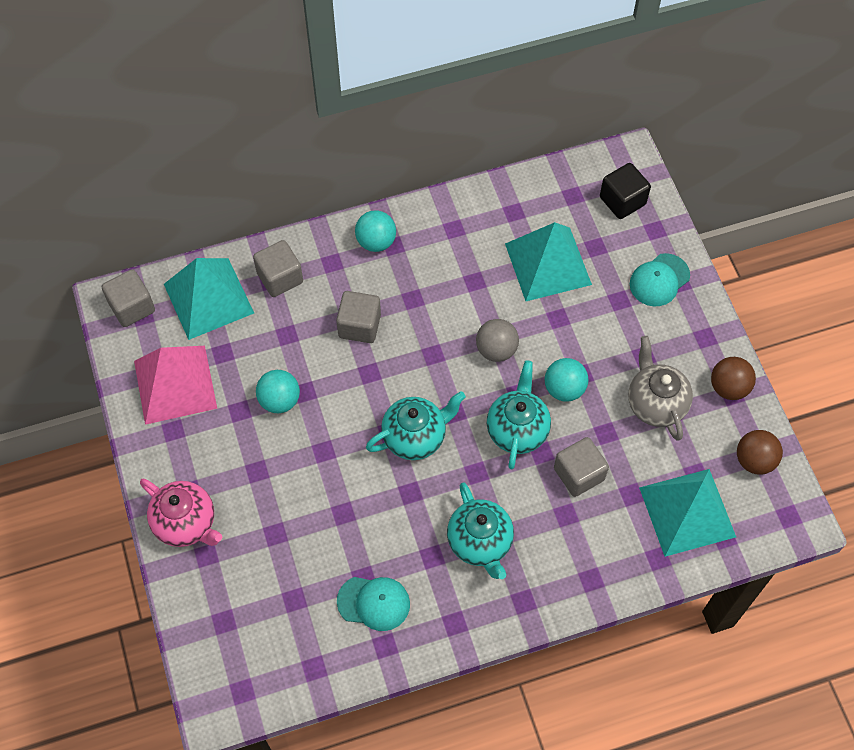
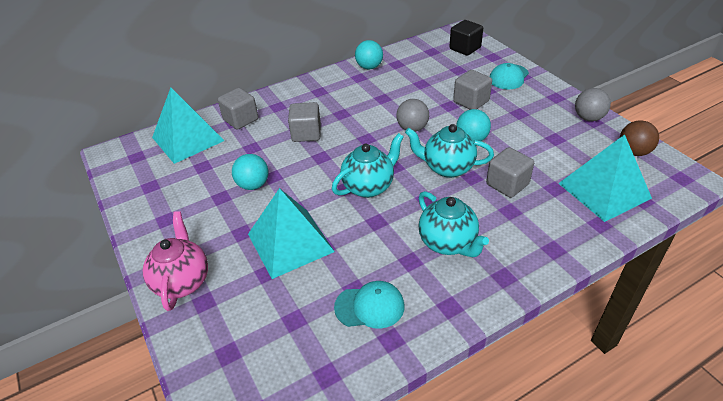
camera: 10 degrees left, 20 degrees down
(132, 307) = (127, 153): grey cube -> grey cube (471, 101)
(175, 384) = (165, 191): pink pyramid -> none
(186, 523) = (182, 281): pink teapot -> pink teapot turned 120 degrees counterclockwise
(376, 242) = (306, 91): turquoise ball -> turquoise ball (369, 67)
(517, 430) = (447, 168): turquoise teapot -> turquoise teapot turned 75 degrees counterclockwise
(548, 263) = (430, 82): turquoise pyramid -> turquoise pyramid (290, 242)
(655, 404) = (542, 135): grey teapot -> none
(728, 387) = (588, 118): brown ball -> grey ball

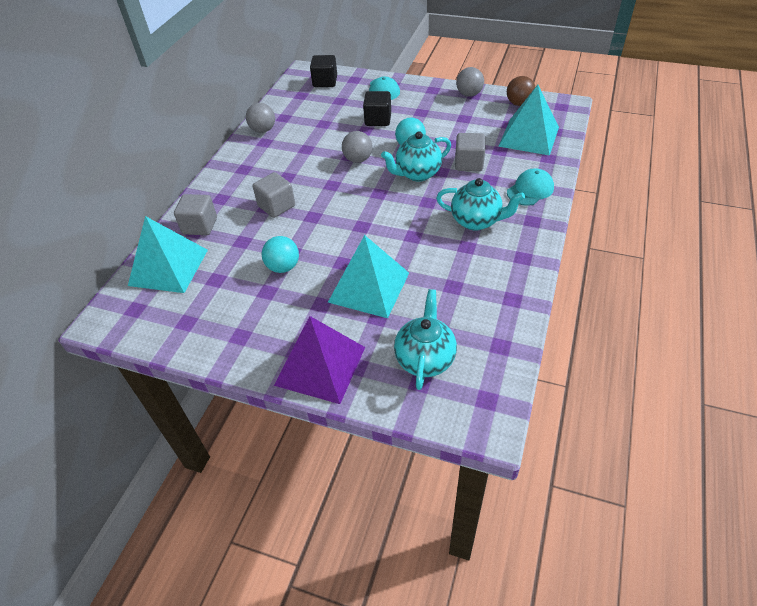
camera: 40 degrees left, 5 degrees up
(182, 281) = (320, 365): pink teapot -> purple pyramid
(369, 67) = (263, 130): turquoise ball -> grey ball
(369, 186) = (378, 216): turquoise teapot -> turquoise teapot (425, 359)
(370, 306) = (476, 290): turquoise cap -> turquoise cap (530, 190)
(471, 101) = (378, 120): grey cube -> black cube

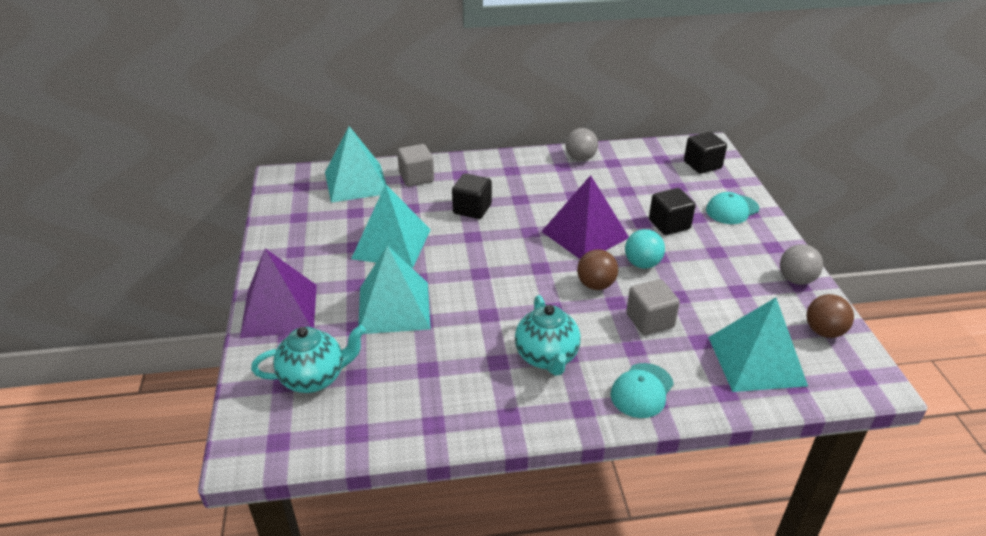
camera: 60 degrees right, 10 degrees down
(276, 206) = (472, 209): grey cube -> black cube
(283, 267) = (391, 244): turquoise ball -> turquoise pyramid
(358, 159) = (585, 234): grey ball -> purple pyramid
(417, 174) = (596, 285): turquoise teapot -> brown ball
(530, 190) = (642, 391): turquoise cap -> turquoise cap turned 105 degrees clockwise

